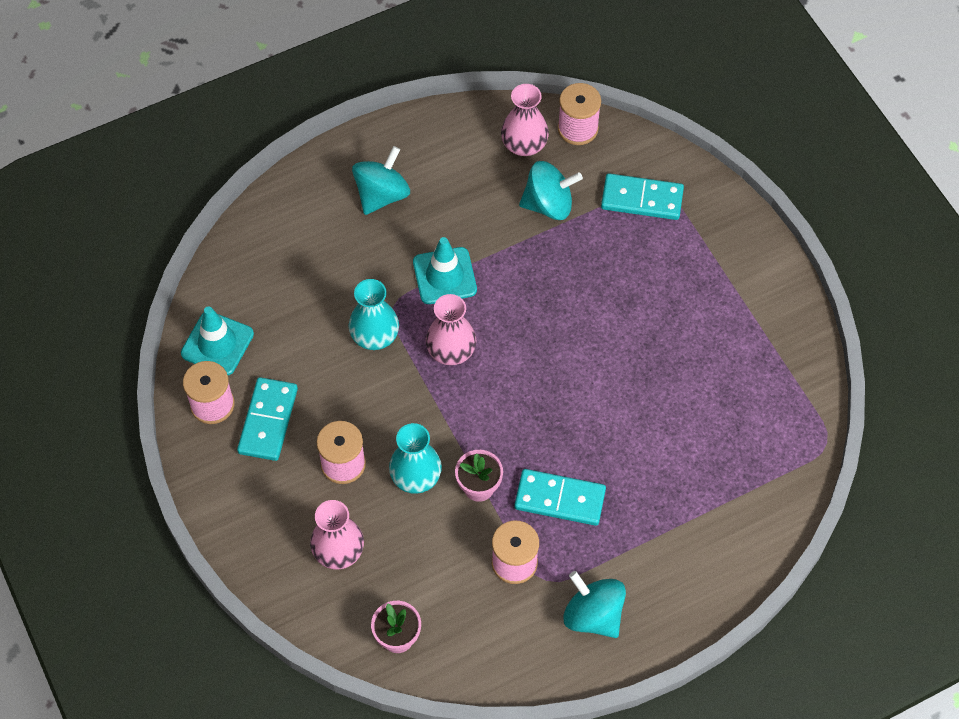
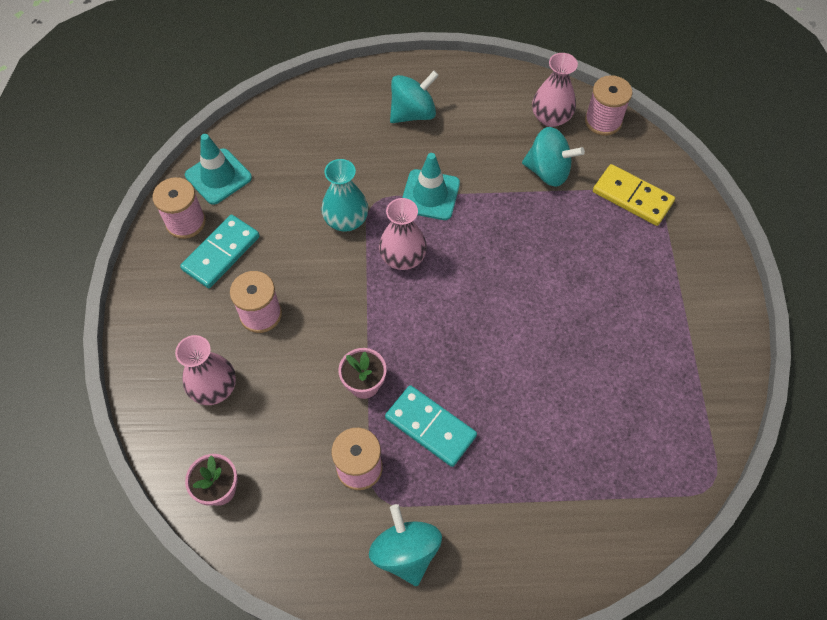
camera: 25 degrees right, 0 degrees up
(416, 476) = (315, 351): turquoise vase -> none
(642, 199) = (632, 197): turquoise domino -> yellow domino

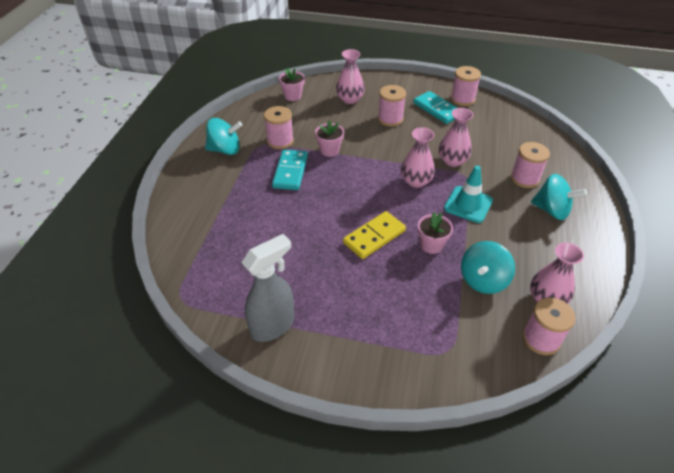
camera: 105 degrees right, 15 degrees down
(218, 176) = (496, 113): turquoise traffic cone -> none
(346, 220) = (452, 161): turquoise vase -> pink vase
(361, 140) = (525, 178): none -> pink spool
(413, 113) = (551, 210): turquoise spinning top -> turquoise spinning top turned 45 degrees counterclockwise
(430, 427) = (290, 171): turquoise domino -> turquoise domino turned 45 degrees counterclockwise
(514, 225) = (431, 245): none -> pink flower pot
(632, 197) = (446, 333): yellow domino -> yellow domino (374, 236)
(699, 362) = (273, 326): none -> grey spray bottle

